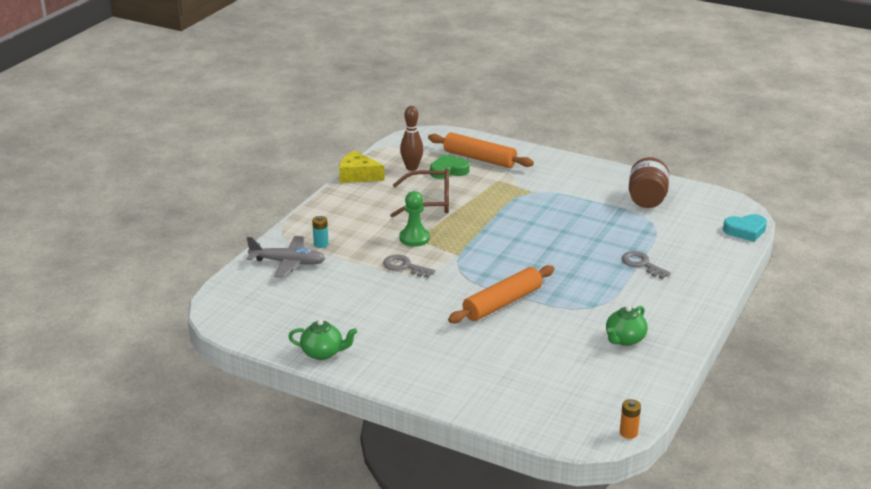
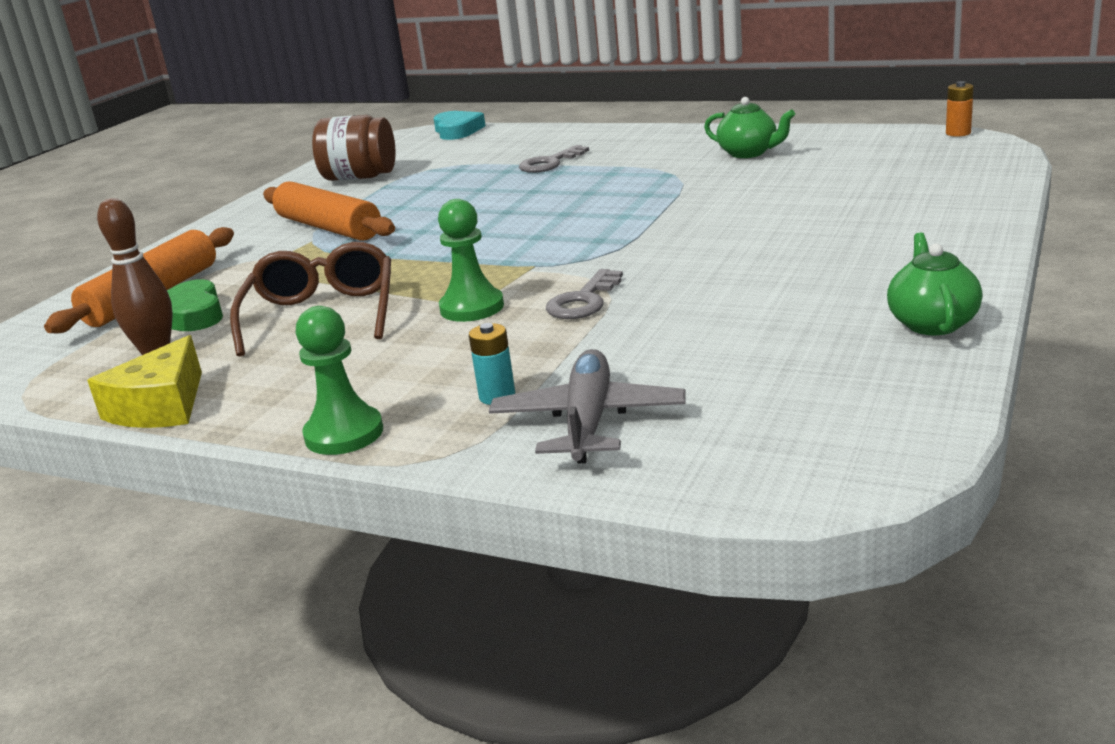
camera: 90 degrees left, 5 degrees down
(311, 214) = (344, 434): none -> green pawn
(502, 303) = (685, 220): orange rolling pin -> orange rolling pin (328, 228)

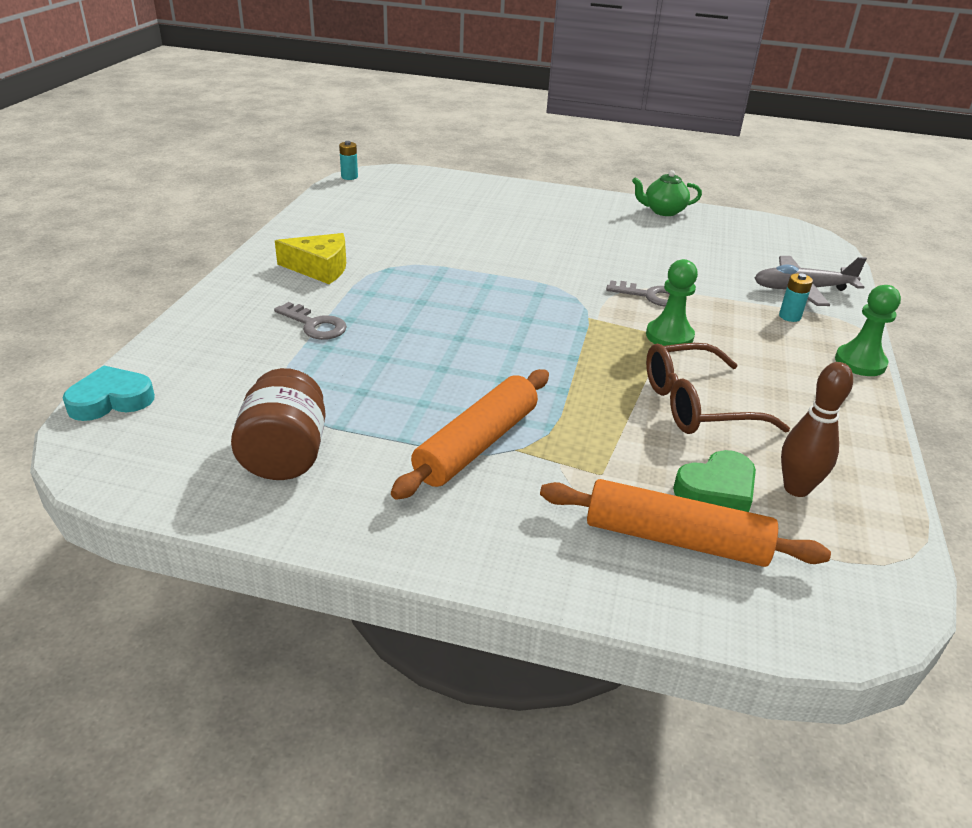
camera: 105 degrees left, 10 degrees up
(161, 406) = (877, 453): yellow cheese -> yellow cheese (320, 268)
(748, 153) = (348, 239): green teapot -> none
(958, 133) = (349, 177): orange battery -> turquoise battery

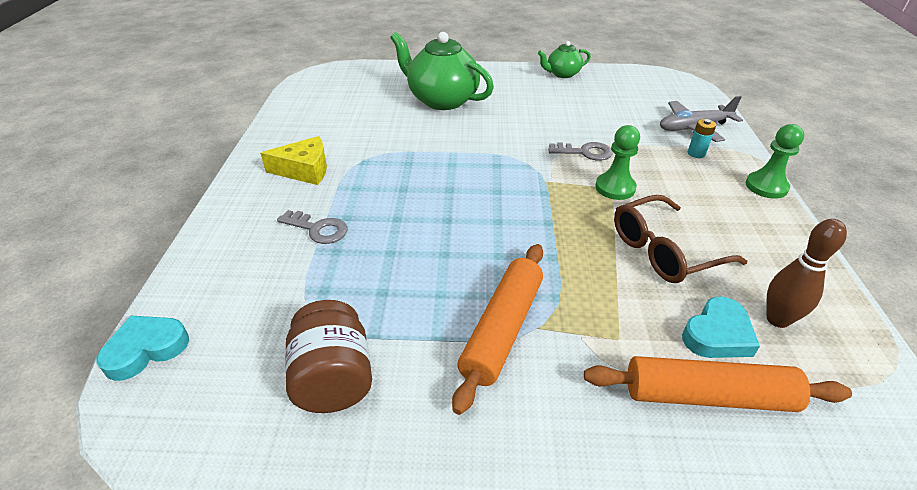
camera: 10 degrees left, 5 degrees up
(349, 177) = (302, 78): turquoise battery -> none
(503, 220) = (442, 100): none -> green teapot
(717, 489) = (717, 334): green heart -> turquoise heart

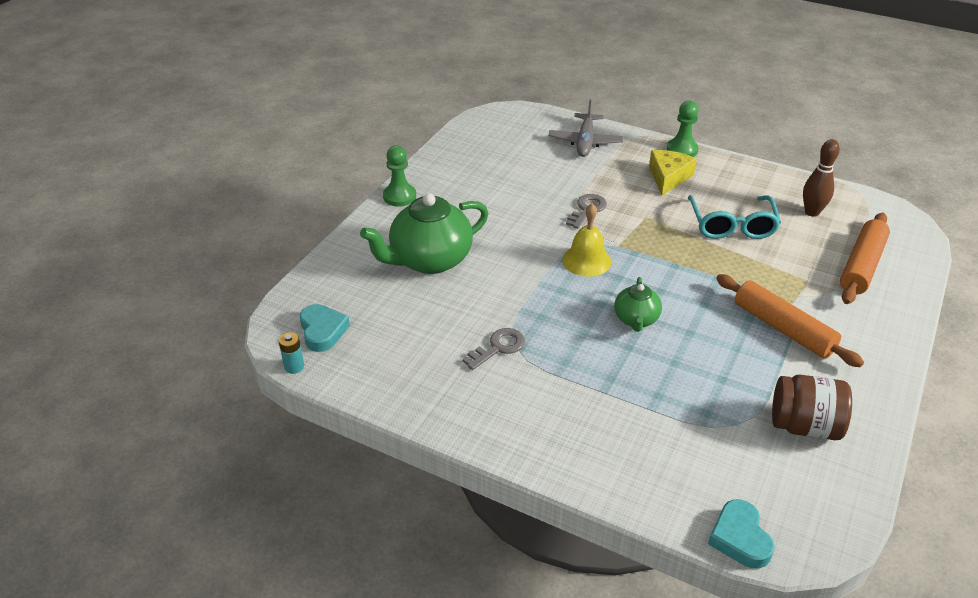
camera: 65 degrees left, 0 degrees up
(304, 170) = (509, 392): yellow cheese -> yellow cheese (668, 177)
(318, 229) = (619, 401): grey key -> grey key (498, 347)
(507, 168) = (586, 260): none -> yellow bell
(562, 74) = (436, 167): green teapot -> green teapot (636, 319)
(615, 188) = (646, 215): green pawn -> green pawn (399, 196)
(665, 250) = (731, 225): brown glasses -> turquoise glasses
(696, 153) = (623, 158): turquoise battery -> turquoise battery (294, 366)
(717, 334) = (816, 240): turquoise heart -> turquoise heart (322, 331)

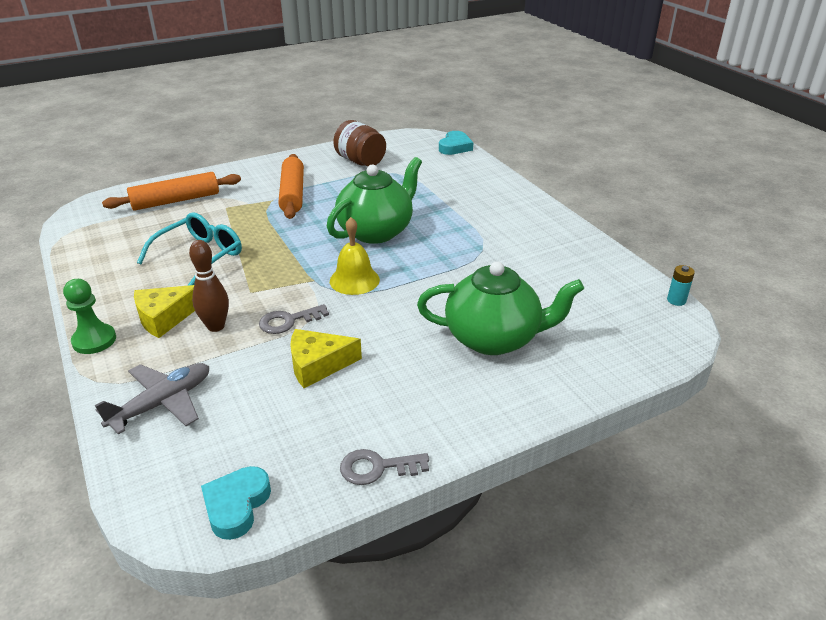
camera: 145 degrees left, 5 degrees down
(322, 331) = (639, 317): turquoise heart -> turquoise heart (236, 505)
(399, 196) = (465, 432): green pawn -> none
(498, 347) = (496, 253): grey key -> grey key (377, 468)
(529, 193) = (318, 365): none -> yellow cheese
(636, 319) = (376, 231): green teapot -> green teapot, size x1.89
(812, 212) = (125, 240): brown bowling pin -> brown bowling pin (216, 326)

